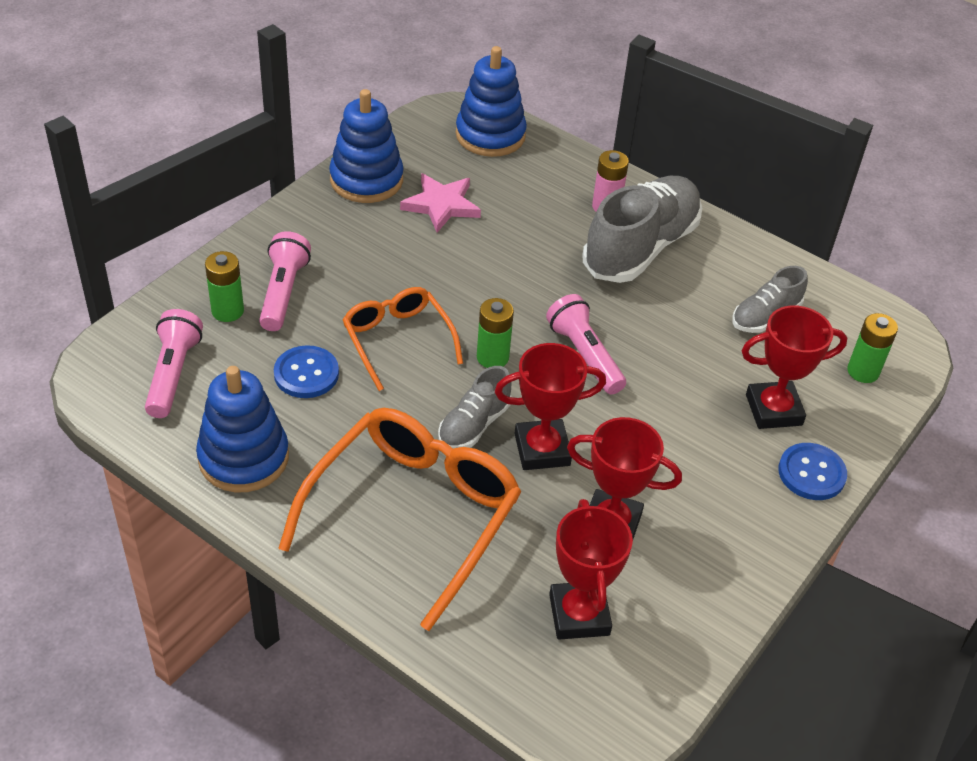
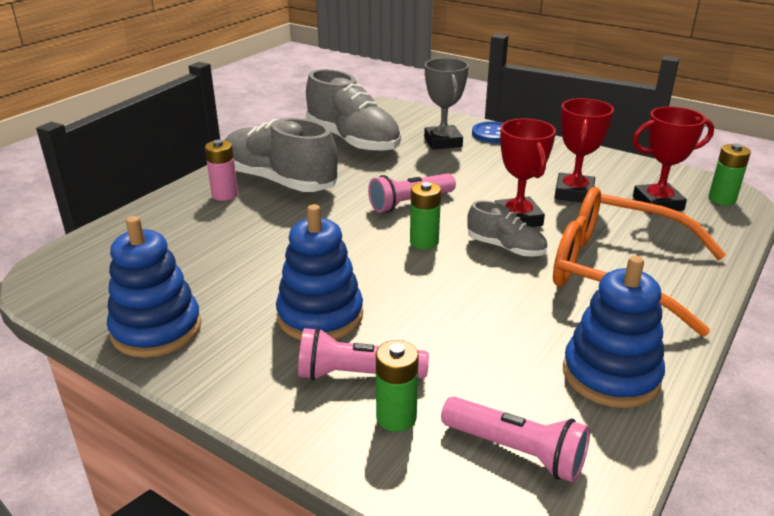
camera: 90 degrees left, 15 degrees down
(173, 374) = (516, 451): pink flashlight -> pink flashlight turned 150 degrees counterclockwise
(306, 374) = (479, 344): blue button -> none
(397, 340) = (415, 292): orange glasses -> none
(441, 205) = (211, 277): pink star -> none
(490, 135) = (98, 253): blue stacking toy -> blue stacking toy (320, 316)
(765, 316) = (353, 141): grey shoe -> grey shoe, size x1.92
(773, 410) = (443, 142): red trophy -> grey trophy
(863, 371) = (399, 117): green battery -> green battery (722, 199)

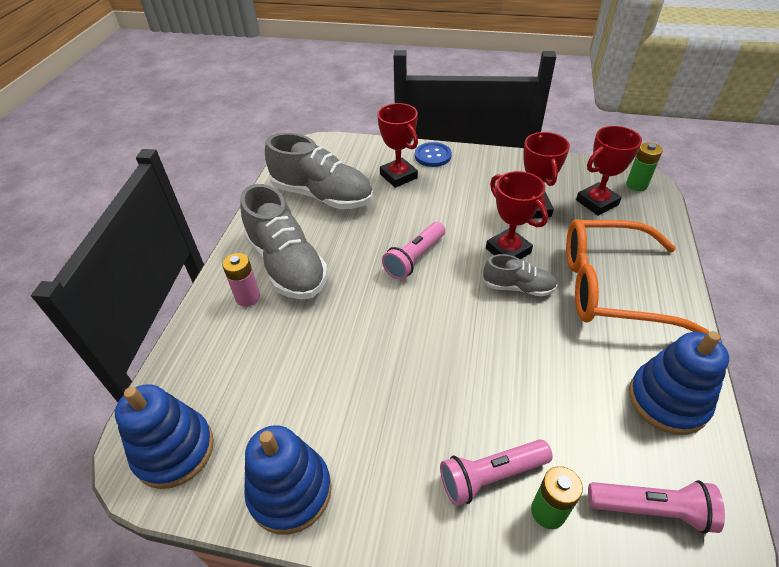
camera: 20 degrees left, 15 degrees up
(279, 181) = (287, 265): grey shoe -> grey shoe turned 135 degrees counterclockwise
(320, 316) = (421, 419): blue stacking toy -> blue stacking toy (174, 450)
(424, 242) = (452, 301): green battery -> none
(443, 142) = (398, 176): grey trophy -> red trophy

